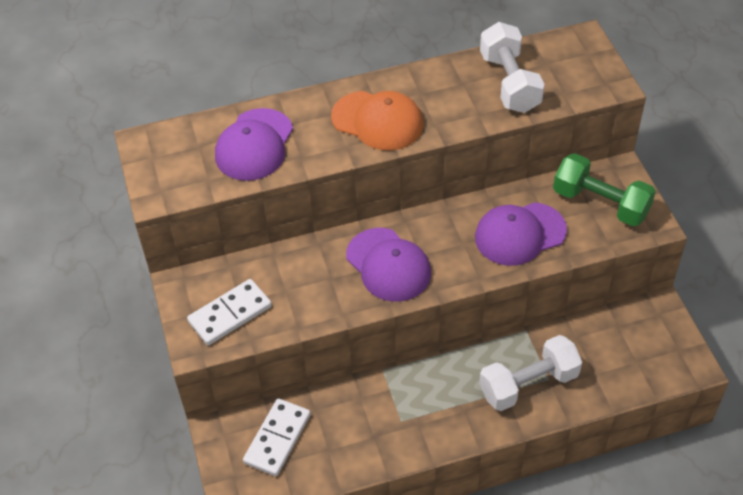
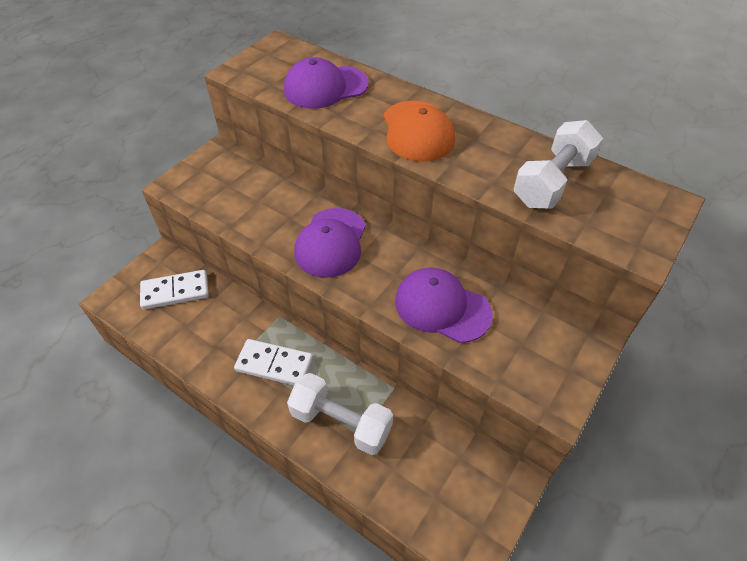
camera: 50 degrees right, 0 degrees up
(230, 314) = (213, 186): white domino -> white domino (274, 364)
(600, 203) = (537, 347): green dumbbell -> none

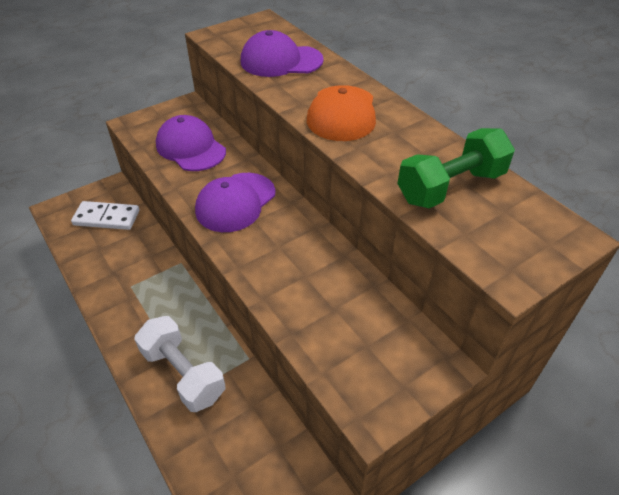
camera: 20 degrees right, 5 degrees down
(274, 364) = (153, 303): white domino -> none
(442, 307) = (306, 287): purple cap -> purple cap (191, 148)
(552, 182) = (451, 187): white dumbbell -> green dumbbell

